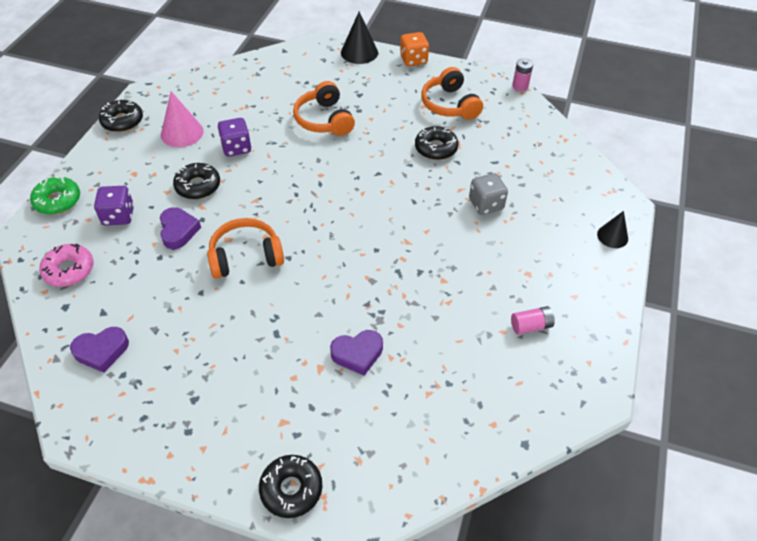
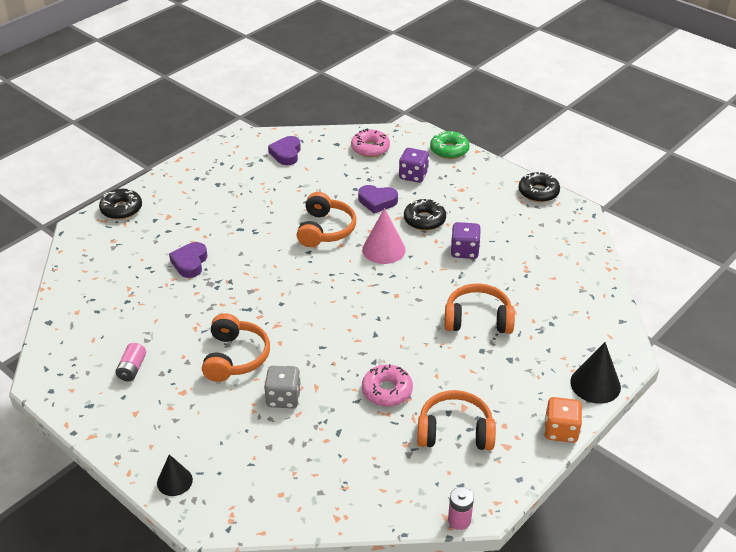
camera: 115 degrees right, 10 degrees down
(182, 133) = (504, 223): pink cone -> pink cone (383, 249)
(436, 148) = (387, 391): black donut -> pink donut
(464, 254) = (235, 357): none -> orange headphones

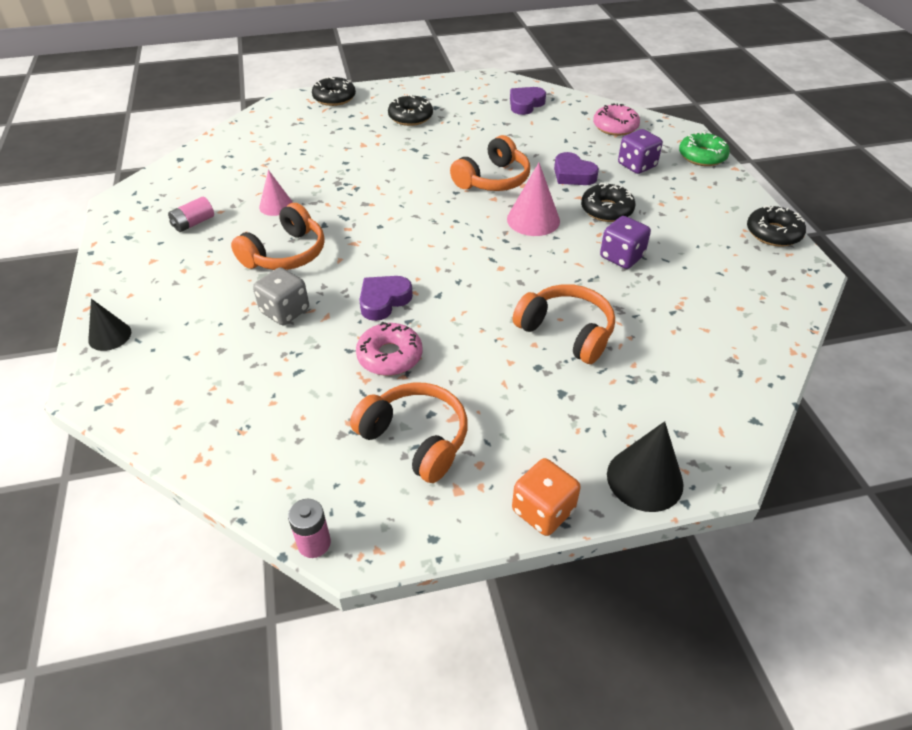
camera: 35 degrees right, 5 degrees up
(183, 324) = (276, 206): none -> pink cone
(190, 263) = (340, 159): purple heart -> purple heart (384, 301)
(207, 201) = (410, 117): none -> black donut

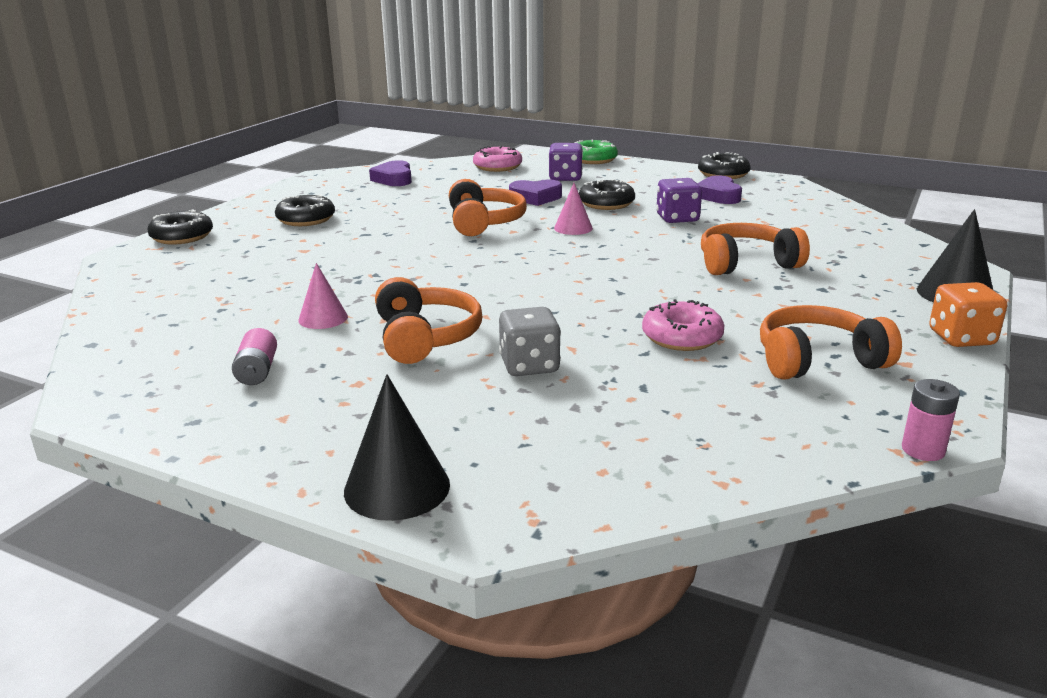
camera: 50 degrees left, 20 degrees down
(110, 336) = (397, 487): black cone -> black cone, size x1.54
(384, 301) = (591, 315): purple heart -> purple heart (718, 196)
(533, 220) = (573, 228): pink cone -> pink cone, size x0.65

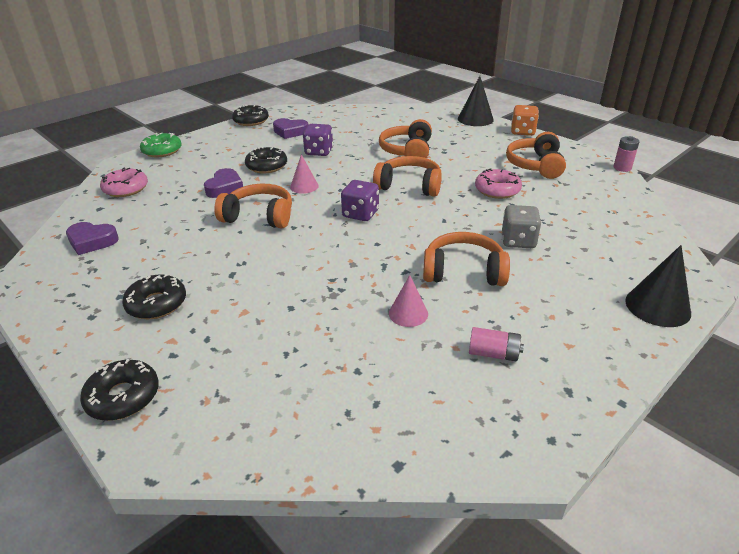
camera: 70 degrees left, 10 degrees up
(565, 178) = (192, 169): purple dice -> purple dice (360, 214)
(633, 279) = (409, 186): none -> orange headphones

